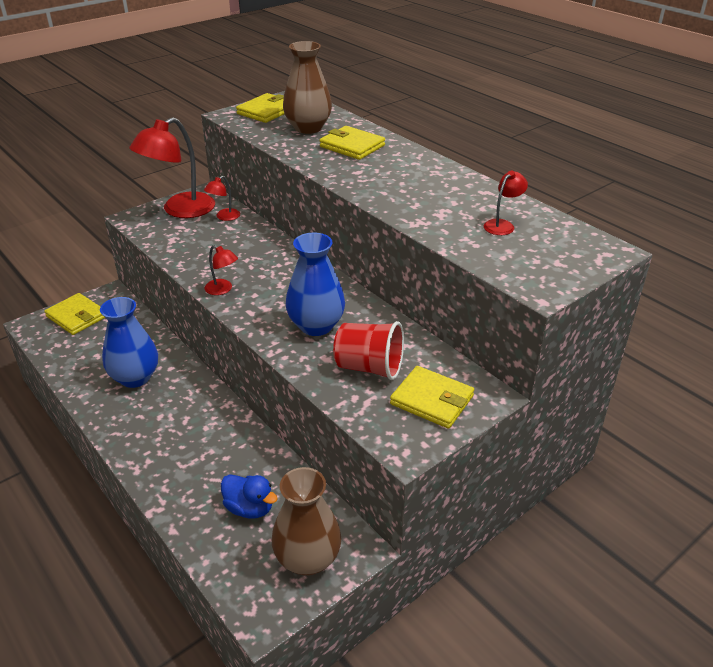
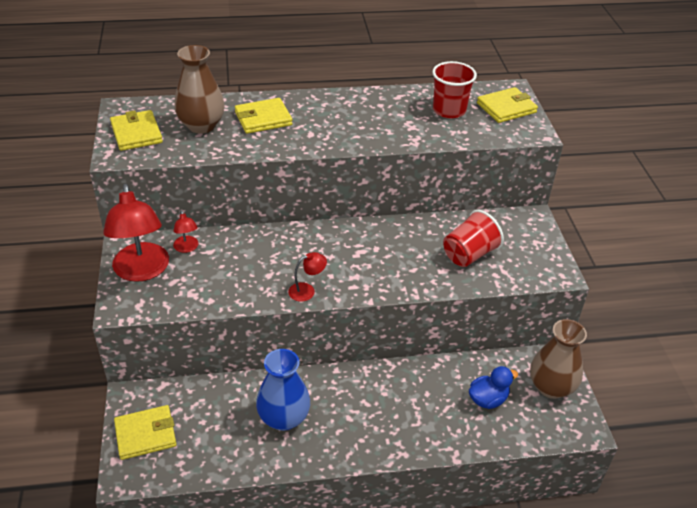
camera: 60 degrees left, 5 degrees up
(316, 326) = (400, 259): blue vase -> none
(432, 400) = (521, 242): yellow wallet -> yellow wallet (506, 108)
(502, 225) = (449, 110): red lamp -> red cup

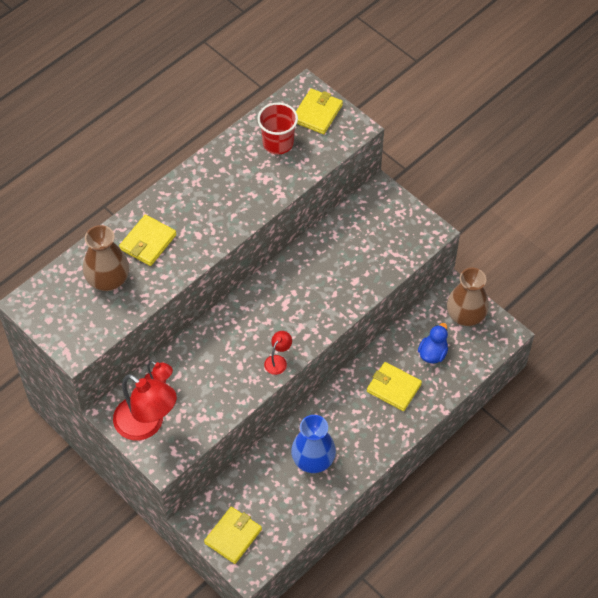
camera: 35 degrees left, 15 degrees up
(136, 133) = (67, 320): yellow wallet -> yellow wallet (393, 388)
(469, 254) = (362, 255): red cup -> none

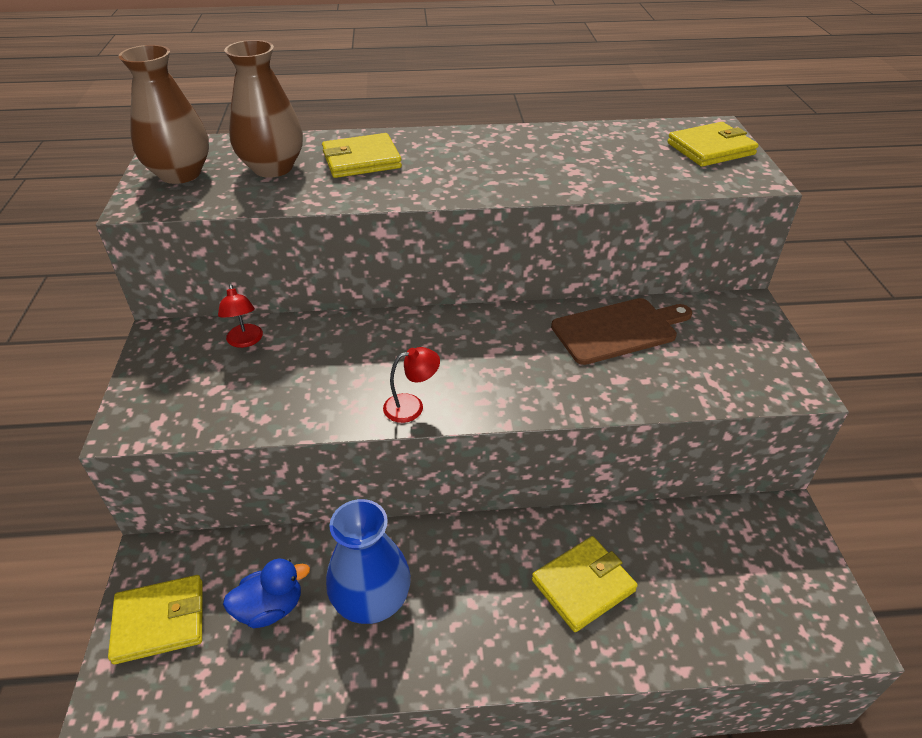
camera: 40 degrees right, 15 degrees down
(147, 425) = (173, 373): red lamp -> none
(278, 143) = (628, 151): red cup -> none
(331, 250) = (618, 330): none -> brown cutting board
(393, 388) = (583, 585): yellow wallet -> yellow wallet turned 75 degrees clockwise
(432, 353) = (687, 578): blue duck -> blue duck (270, 608)
(465, 316) = (783, 561): brown vase -> brown vase (180, 174)

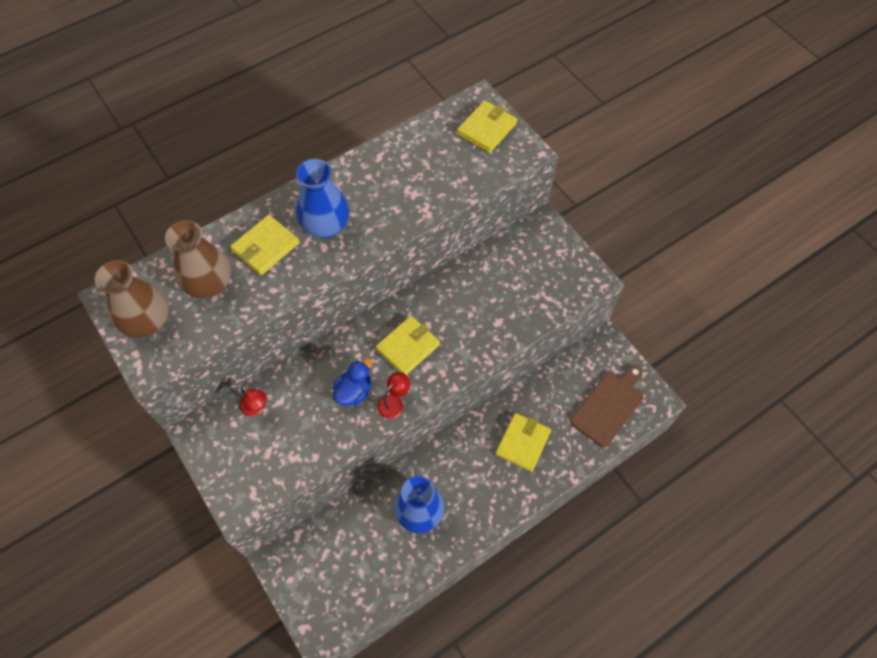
camera: 30 degrees left, 20 degrees up
(160, 621) = (313, 590): yellow wallet -> yellow wallet (408, 347)
(270, 608) = (368, 548): blue duck -> blue duck (354, 391)
(444, 165) = (326, 226): none -> blue vase
(618, 330) = (479, 282): brown cutting board -> brown cutting board (609, 406)

